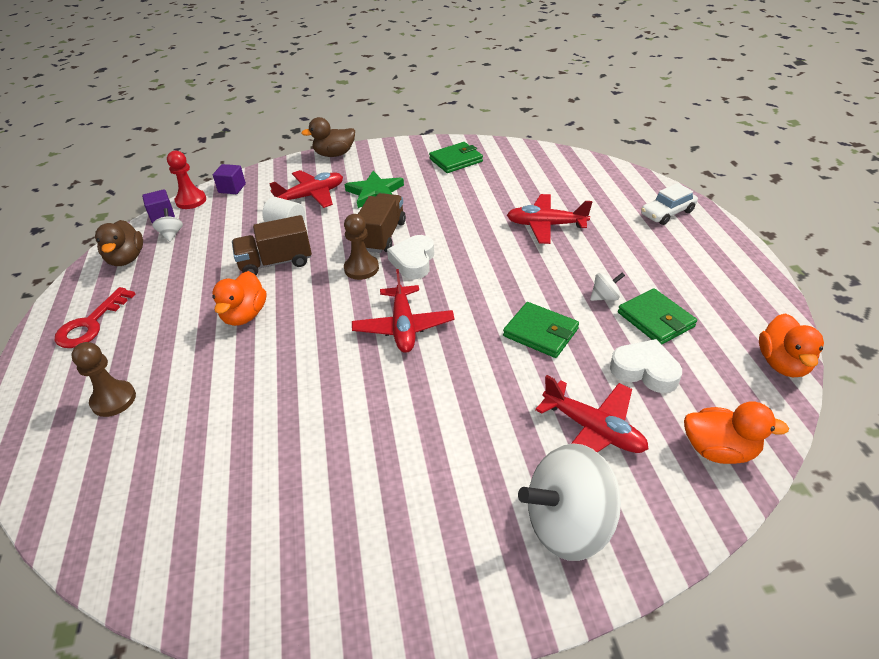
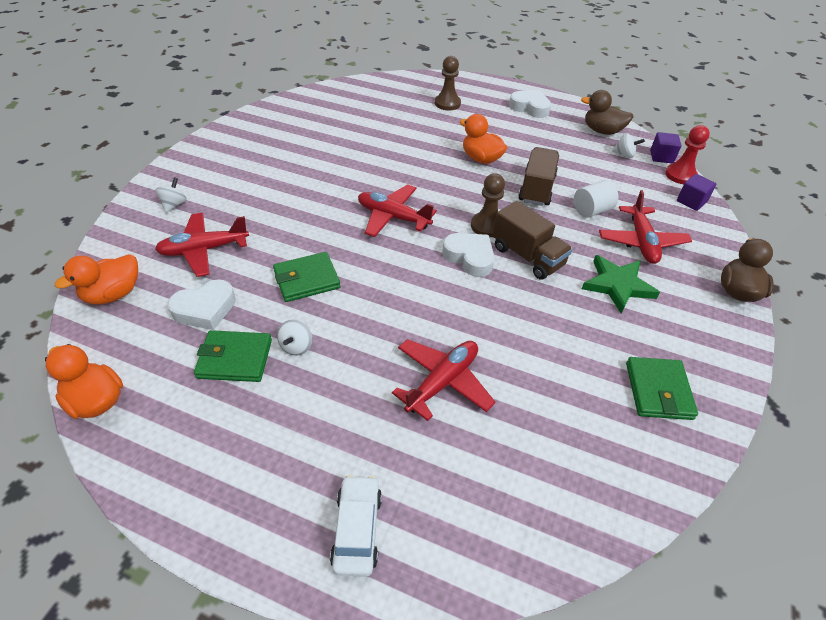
camera: 120 degrees right, 5 degrees up
(91, 324) = (530, 107): red key -> white heart
(568, 524) = (174, 205): white spinning top -> white spinning top, size x0.43

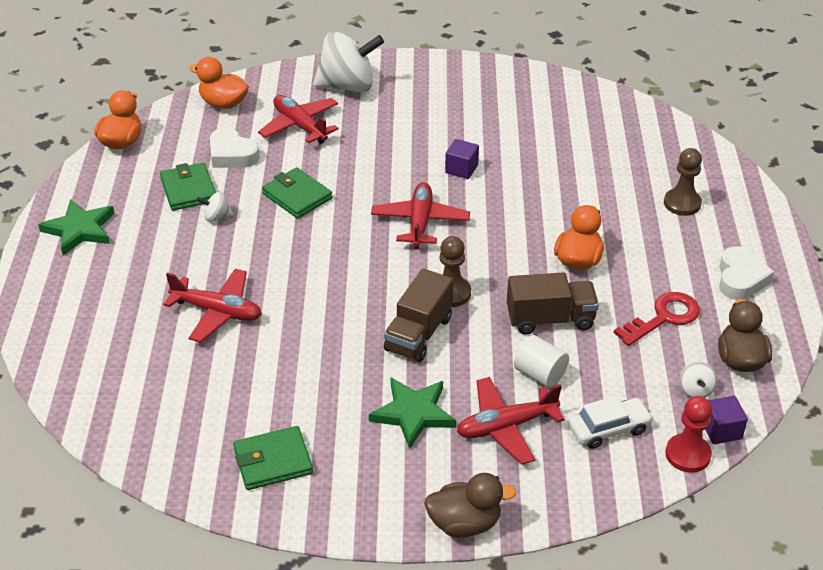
camera: 70 degrees right, 5 degrees down
(174, 205) = (348, 86): white spinning top -> white spinning top, size x2.35
(230, 484) = (79, 229): none -> green star
(357, 529) = (65, 302): white car -> white car (608, 429)
(469, 257) = (390, 291): white heart -> none
(554, 144) = (663, 317): none -> red key
(691, 201) = (629, 470): purple cube -> purple cube (461, 169)

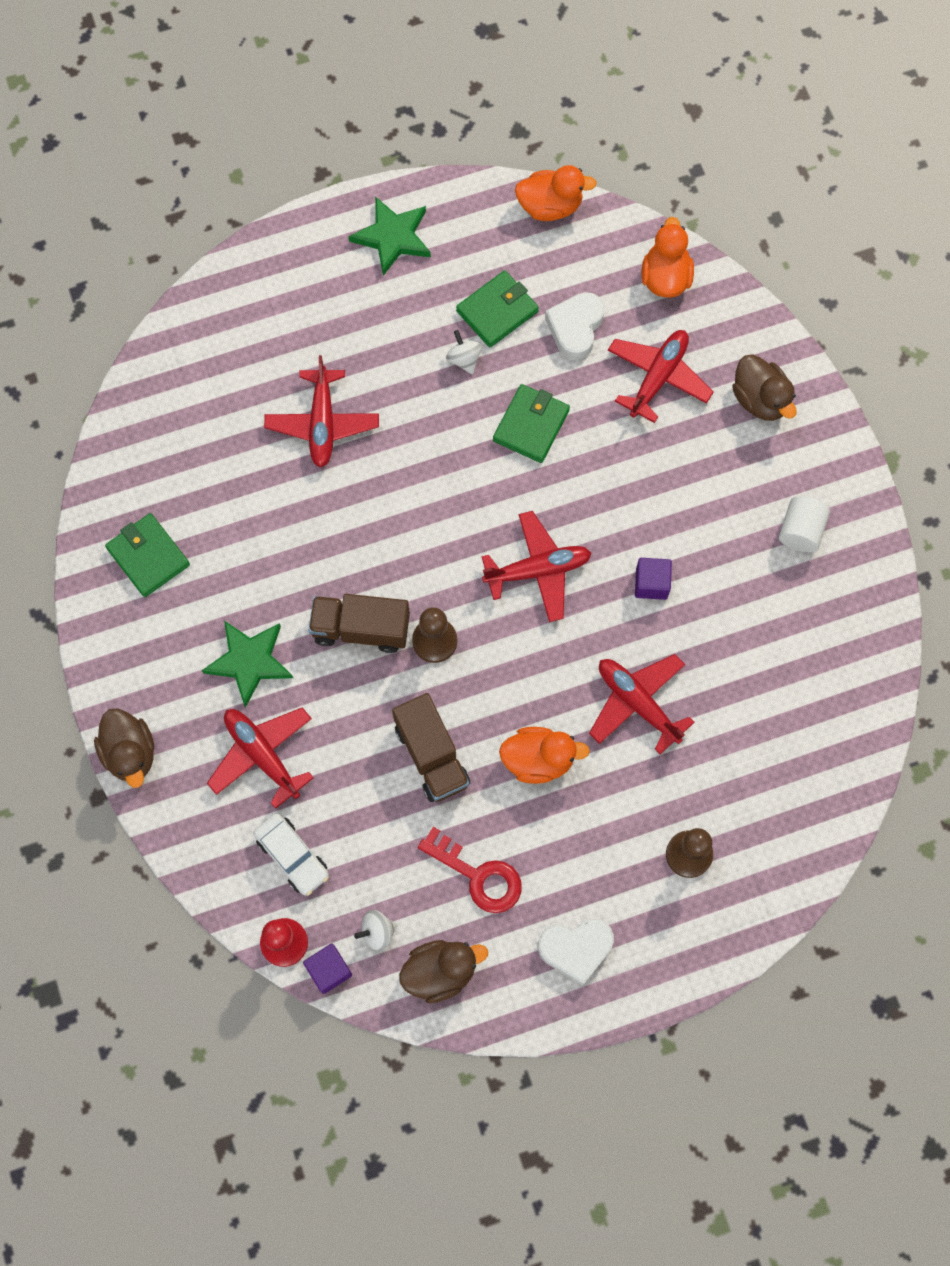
camera: 70 degrees right, 30 degrees up
(348, 86) = (760, 399): white spinning top -> brown duck
(540, 374) = (346, 767): white cylinder -> white cylinder (800, 531)
(553, 199) = (637, 703): none -> red plane

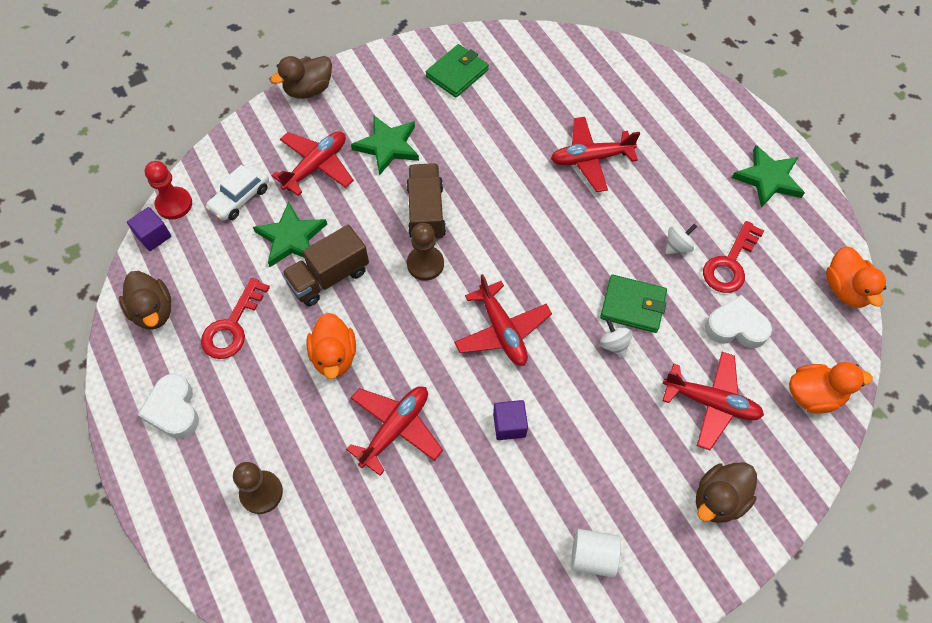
camera: 80 degrees right, 10 degrees down
(366, 795) = (291, 238): none -> green star
(377, 932) = (183, 263): white spinning top -> white spinning top (613, 344)
(497, 311) = (730, 264): green wallet -> red key

